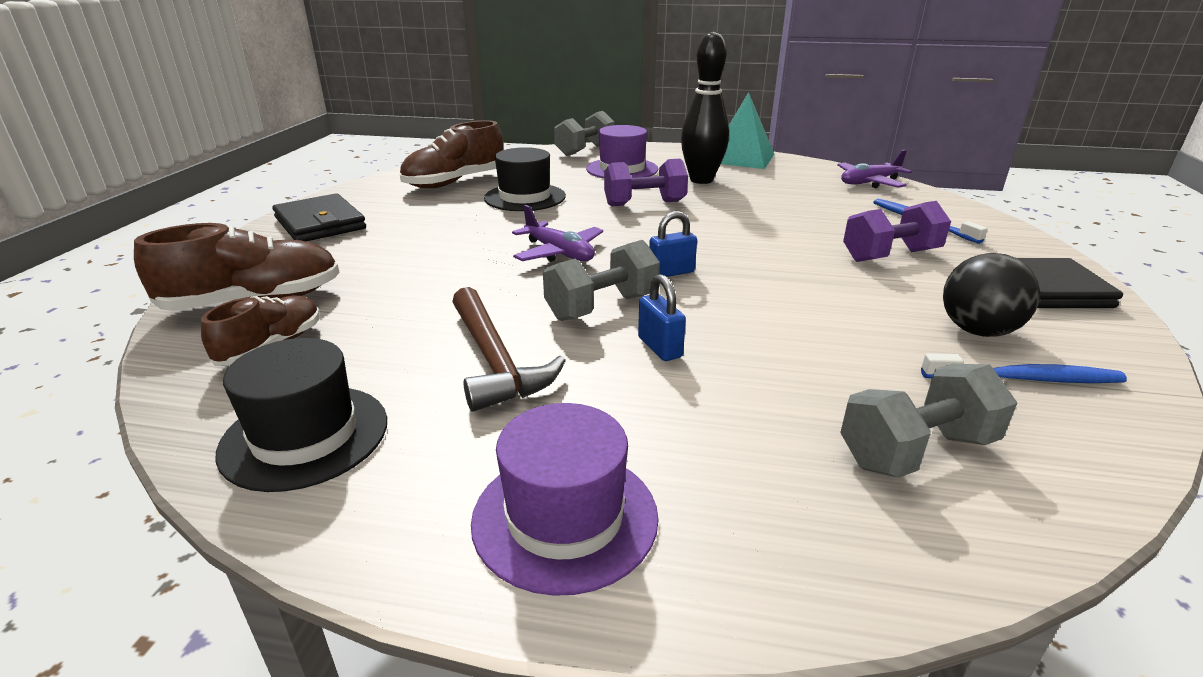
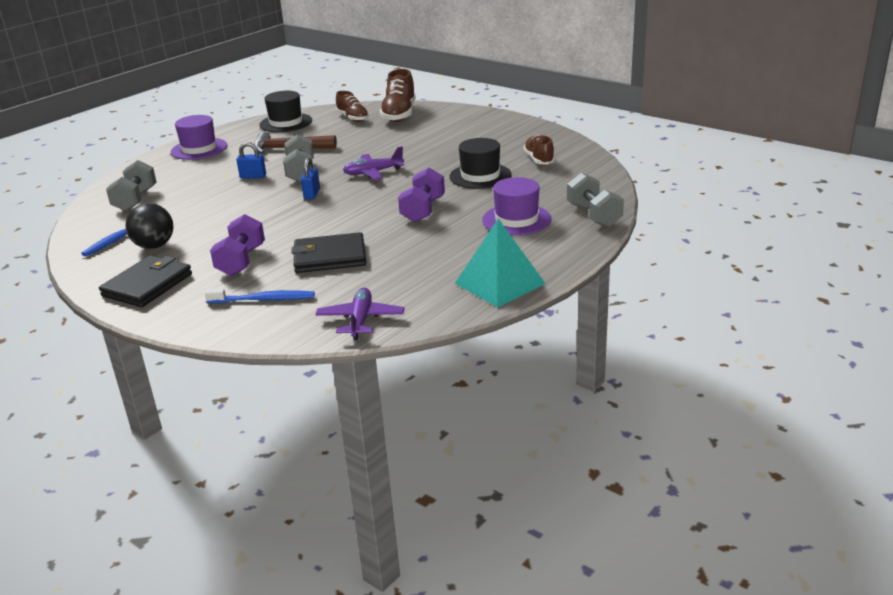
camera: 120 degrees right, 0 degrees up
(320, 223) = (490, 124): black wallet -> black wallet (329, 257)
(455, 182) = (539, 159): brown shoe -> brown shoe, size x0.63
(701, 180) = (453, 244): black bowling pin -> none

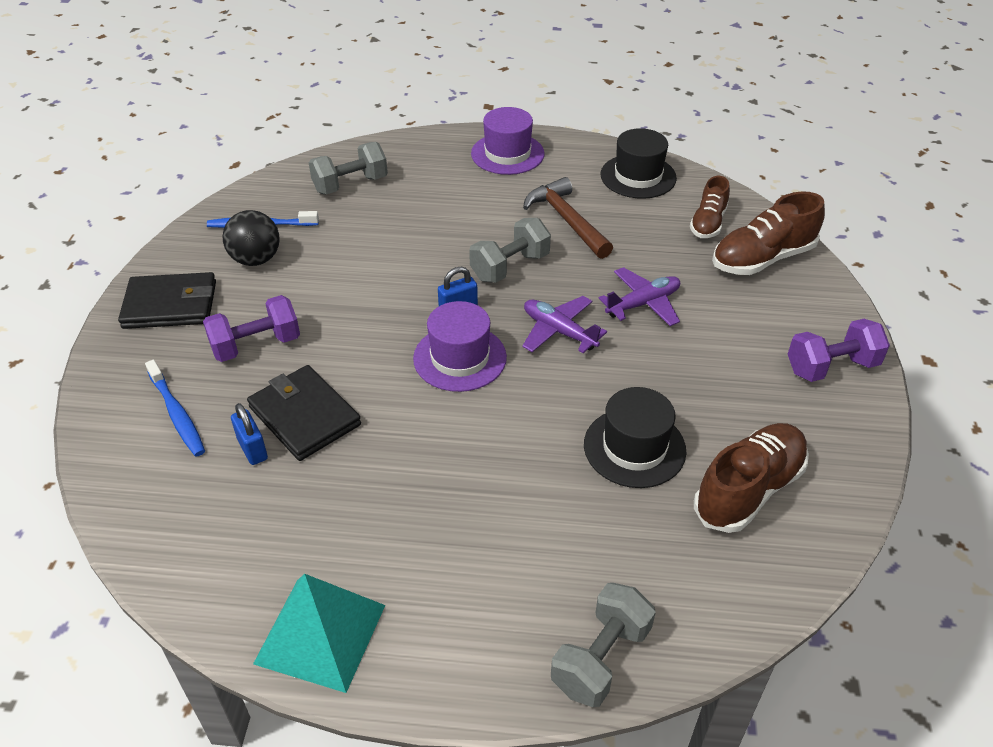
camera: 55 degrees right, 15 degrees up
(253, 176) = (469, 235): blue padlock -> blue padlock (252, 449)
(360, 320) = (164, 529): purple plane -> purple plane (643, 304)
(423, 210) = (484, 439): purple dumbbell -> purple dumbbell (831, 367)
(516, 219) = (523, 560): purple hat -> purple hat (460, 358)
(539, 159) = (749, 489): brown shoe -> brown shoe, size x1.59

